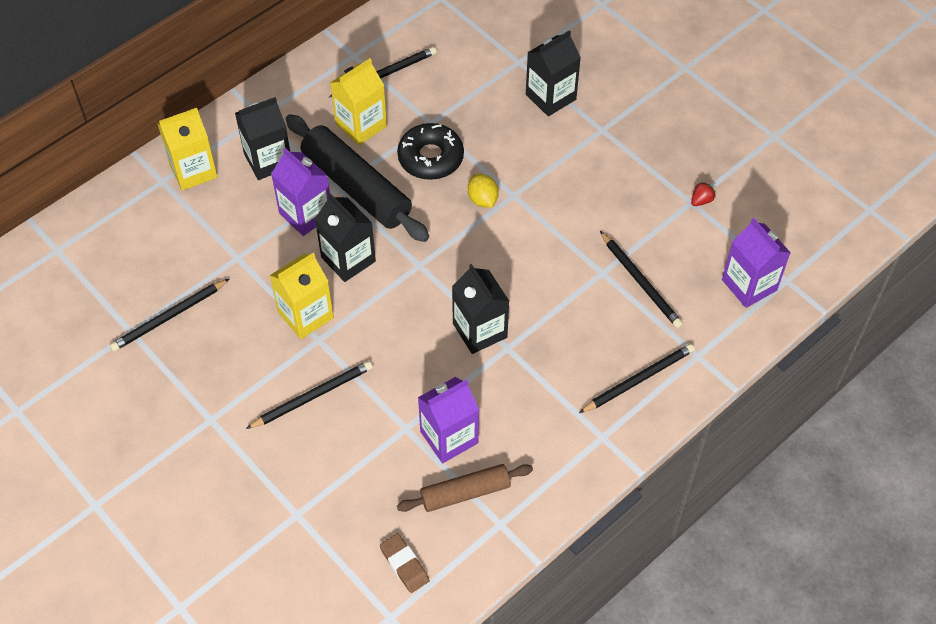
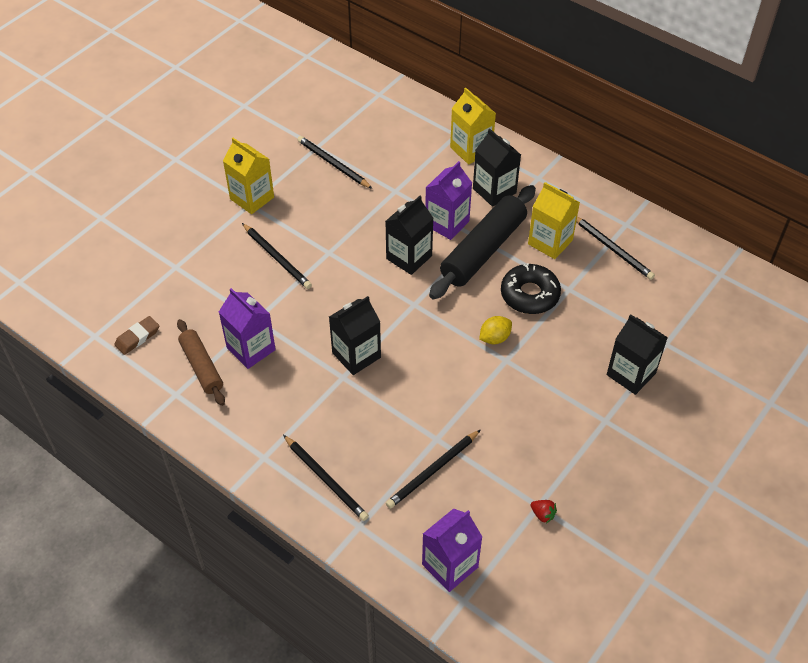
camera: 80 degrees right, 5 degrees down
(305, 315) = (350, 240): yellow carton -> yellow carton (252, 198)

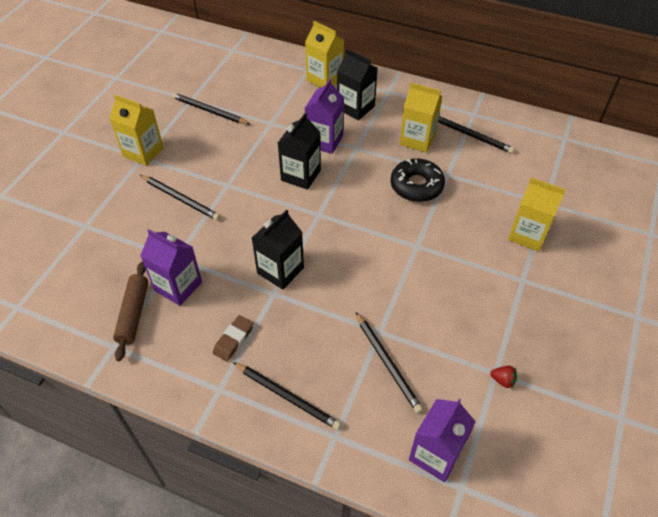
camera: 15 degrees left, 0 degrees up
(137, 337) = (62, 299): brown eraser -> brown eraser (233, 340)
(202, 367) = (134, 314): brown rolling pin -> brown rolling pin turned 45 degrees clockwise
(433, 470) = (387, 363): black pencil -> black pencil turned 60 degrees counterclockwise
(483, 250) = (363, 157): black rolling pin -> none
(494, 338) = (400, 229): yellow lemon -> none
(631, 374) = (528, 234): black carton -> yellow carton

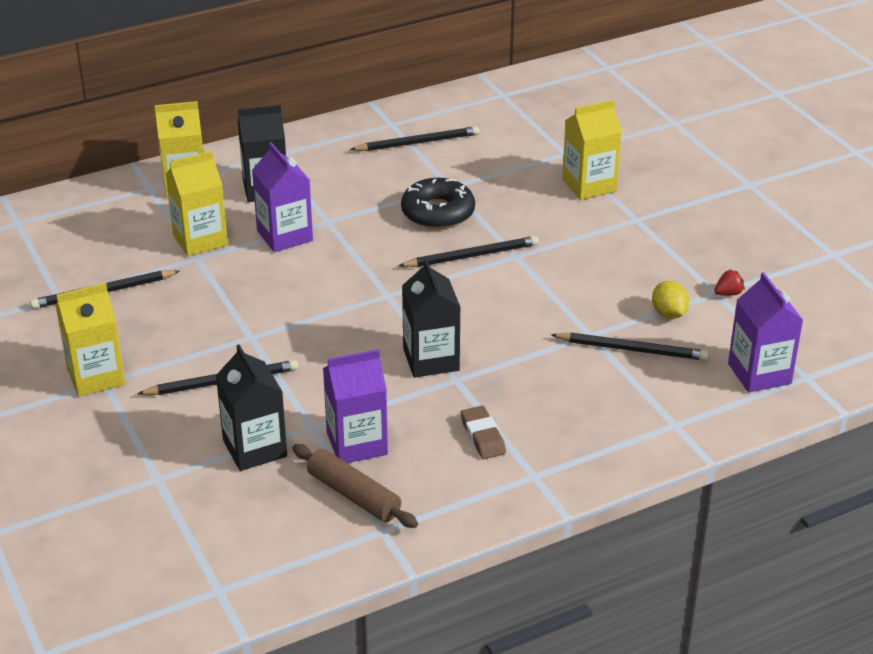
camera: 50 degrees left, 15 degrees down
(287, 396) = (596, 433): black pencil -> black pencil (471, 256)
(301, 175) = (313, 278): black carton -> black carton (255, 448)
(417, 139) = (375, 177): yellow carton -> yellow carton (200, 240)
(445, 360) = (669, 313): none -> yellow lemon

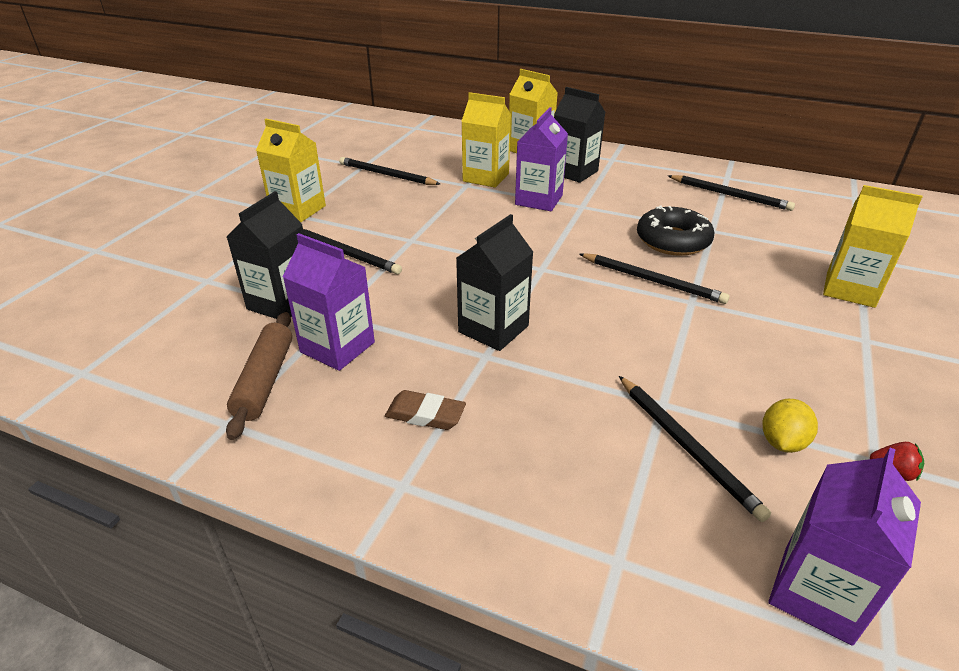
camera: 50 degrees right, 0 degrees up
(483, 436) = (425, 414): brown eraser -> brown eraser turned 75 degrees clockwise

